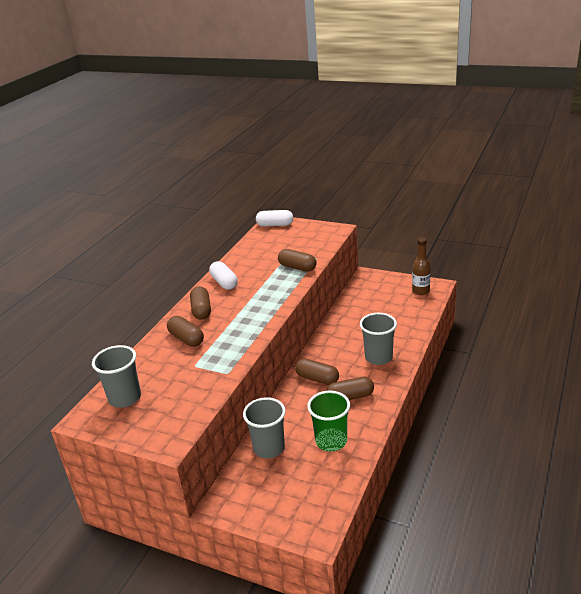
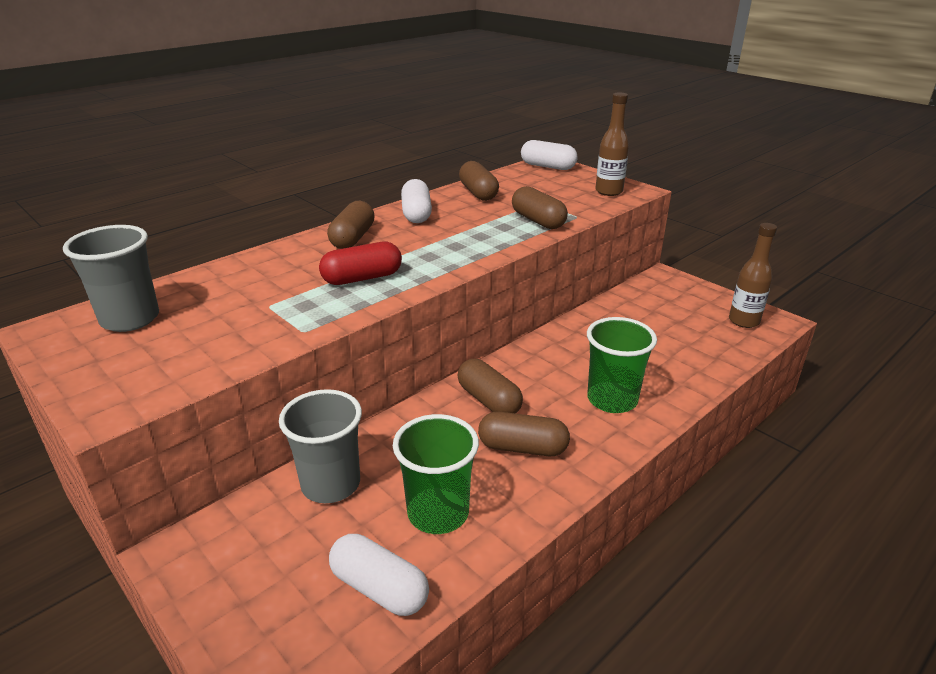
camera: 20 degrees right, 0 degrees up
(186, 339) = (295, 267): brown capsule -> brown capsule (478, 193)
(230, 334) = (362, 278): none -> red capsule
(323, 235) = (609, 191): none -> brown bottle
(328, 481) = (379, 588): none -> white capsule
(378, 357) = (612, 400): grey cup -> green cup

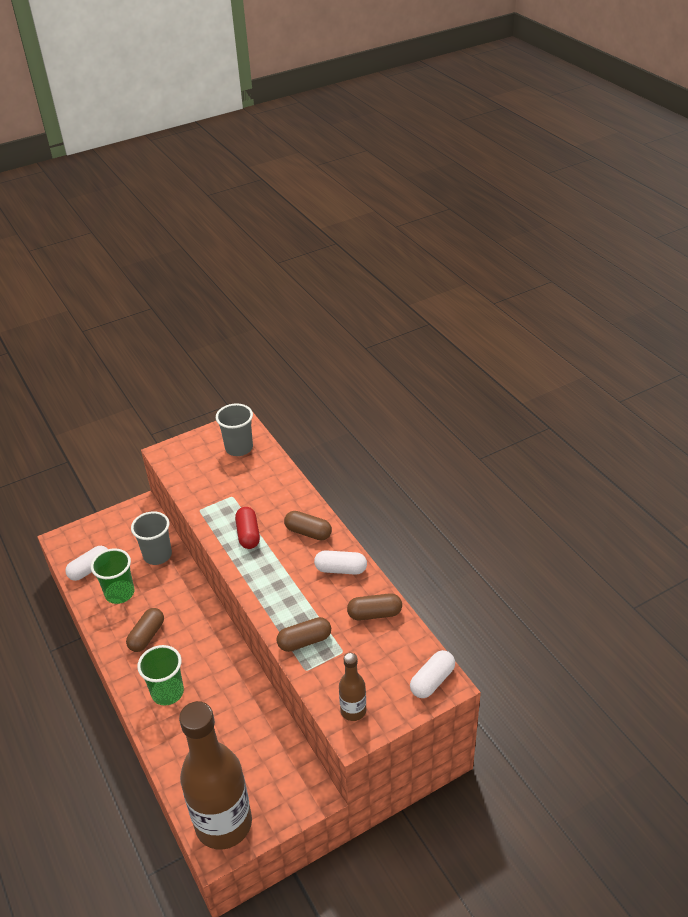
camera: 105 degrees right, 10 degrees up
(489, 400) = (194, 628): brown capsule -> none
(744, 321) = (223, 824): brown bottle -> brown bottle, size x2.20

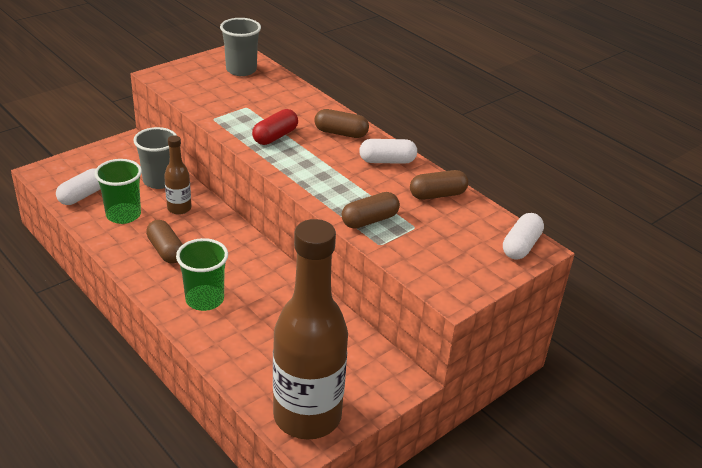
camera: 15 degrees left, 5 degrees down
(147, 636) = (166, 250): brown capsule -> brown capsule turned 45 degrees counterclockwise
(248, 534) = (275, 136): red capsule -> red capsule turned 60 degrees clockwise
(353, 711) = (446, 276): brown bottle -> brown bottle (179, 208)

